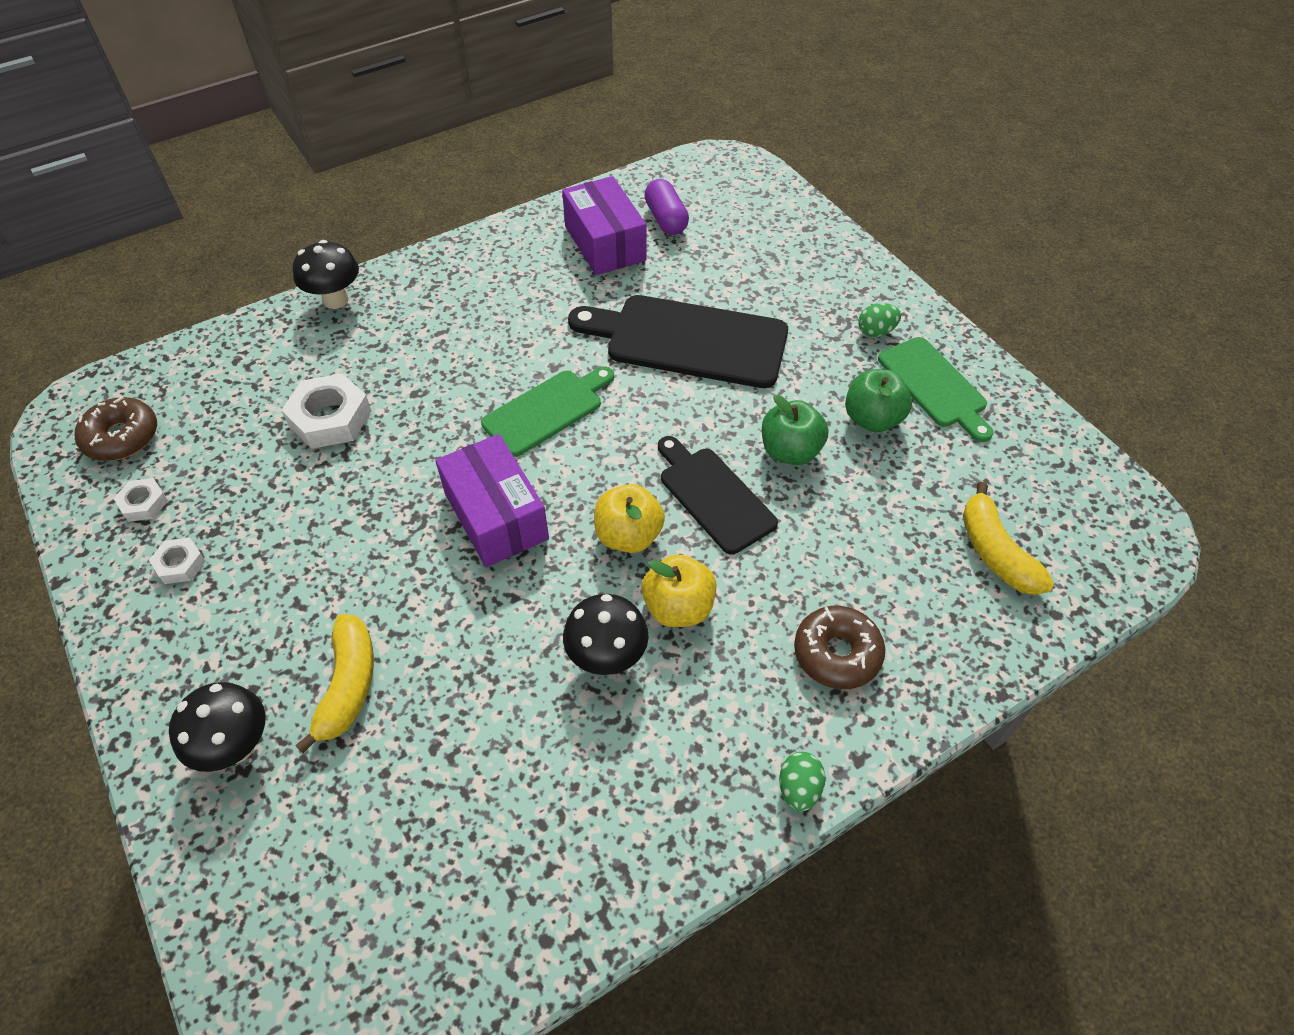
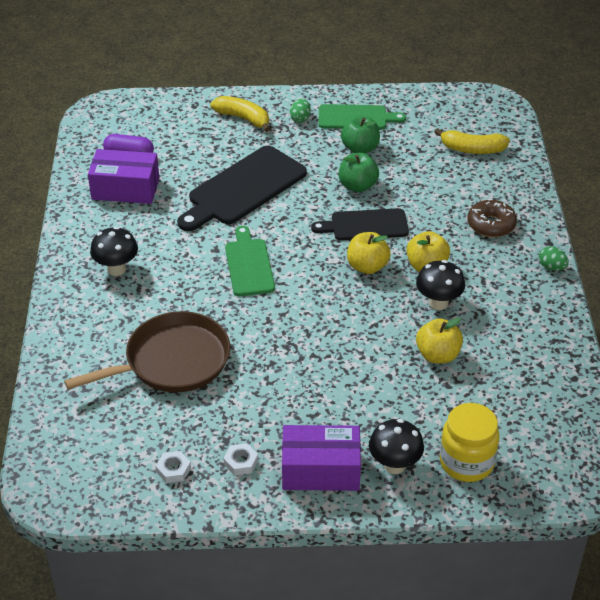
camera: 60 degrees left, 10 degrees down
(122, 437) = (100, 469): brown donut -> none
(277, 846) = (466, 462): none -> yellow jar
(330, 418) = (172, 361): white nut -> brown pan
(335, 300) = (59, 328): black mushroom -> black mushroom (116, 269)
(348, 686) = (386, 408): yellow banana -> yellow banana (243, 118)
(492, 706) = (438, 355): none -> yellow apple
(496, 516) = (312, 313): purple box -> purple box (320, 470)

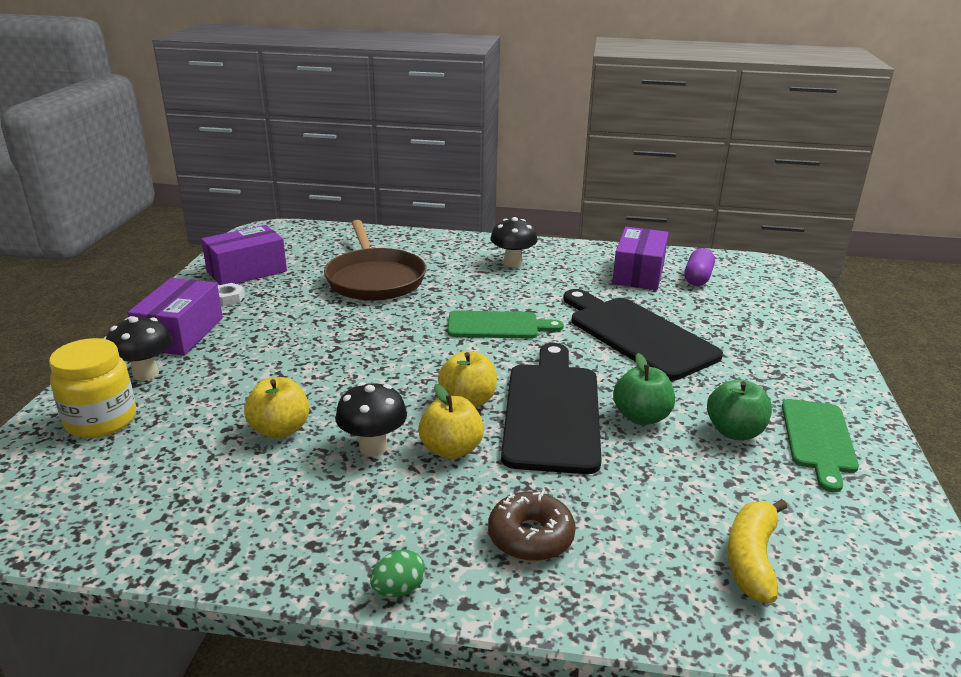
camera: 100 degrees right, 15 degrees down
(173, 470) = (247, 271): white nut -> purple box
(243, 118) = (788, 348): yellow banana -> none
(300, 119) = (800, 389): green egg -> none
(365, 225) = (552, 411): black cutting board -> black cutting board, size x1.60

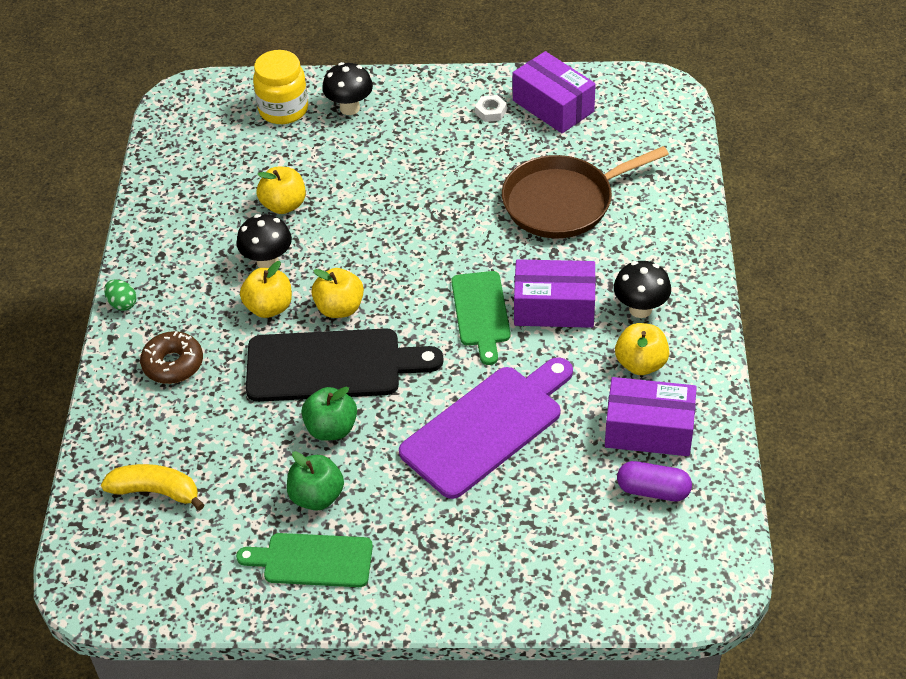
camera: 85 degrees right, 20 degrees up
(180, 333) = (418, 104): purple box -> purple box (554, 307)
(571, 269) = (641, 364): none -> yellow apple
(637, 335) = (487, 427): black cutting board -> purple cutting board

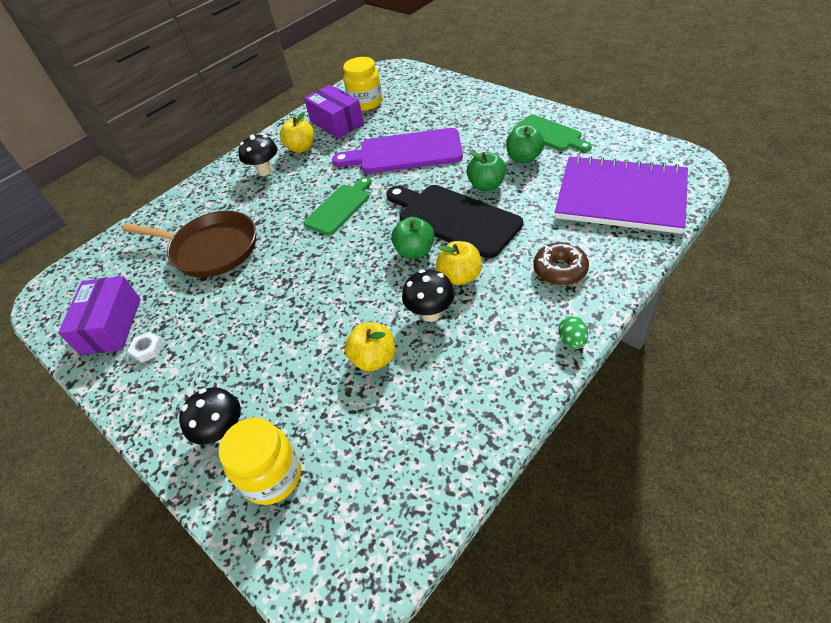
camera: 135 degrees left, 0 degrees up
(156, 491) = (620, 197): yellow banana -> purple notebook
(339, 308) = (415, 251): yellow apple -> green apple
(554, 307) = (301, 192): purple box -> none
(653, 490) = (366, 103): purple capsule -> yellow jar

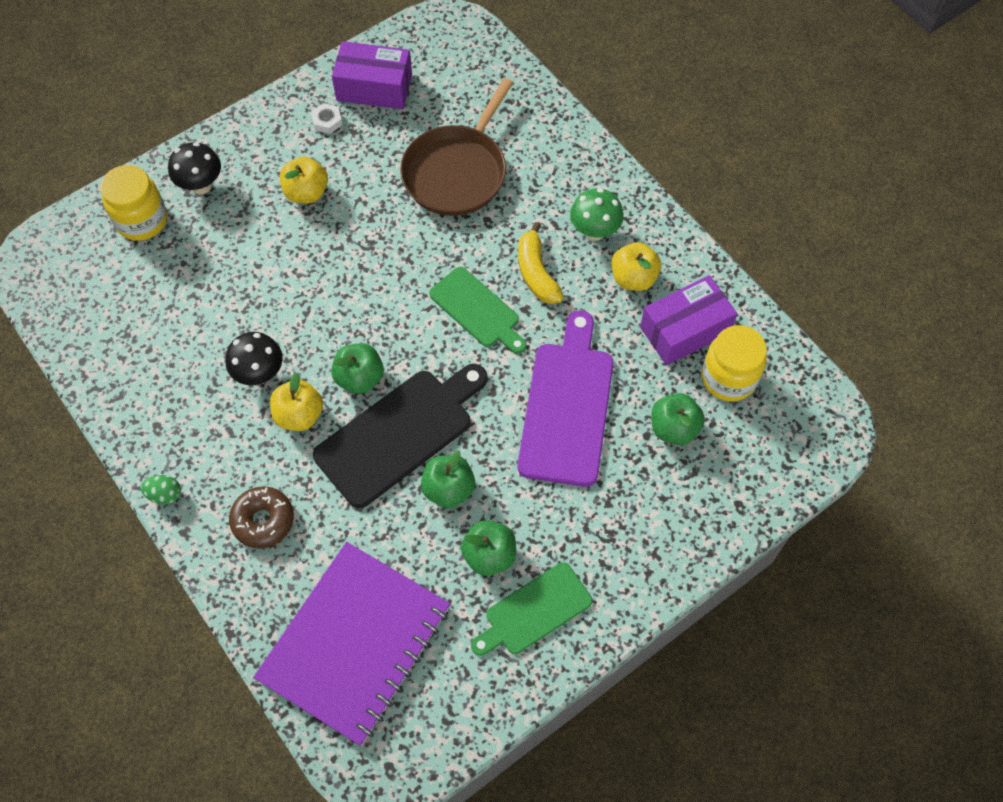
camera: 95 degrees right, 15 degrees up
(265, 171) = (594, 231): black mushroom -> green mushroom
(302, 188) = (536, 272): none -> yellow banana
(374, 359) = (225, 312): yellow apple -> yellow apple (306, 192)
(406, 113) = (673, 428): none -> green apple

